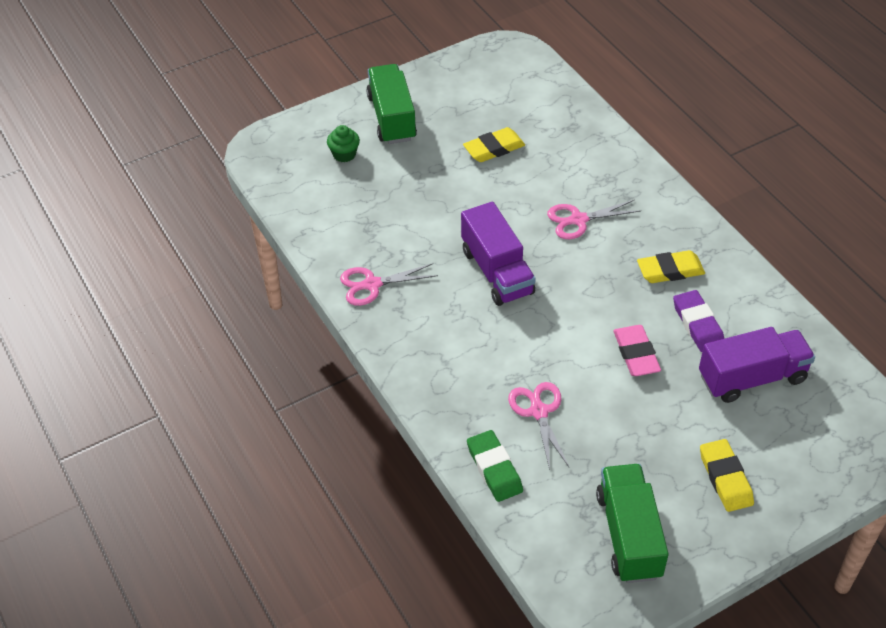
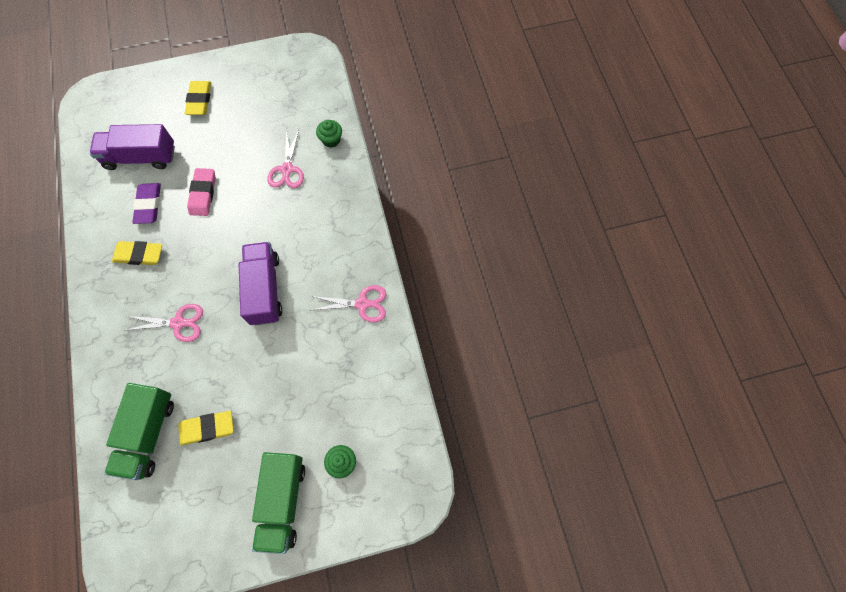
camera: 165 degrees left, 20 degrees up
(494, 469) = (331, 140): green eraser -> green cupcake
(629, 535) = (272, 83): green truck -> green truck (148, 434)

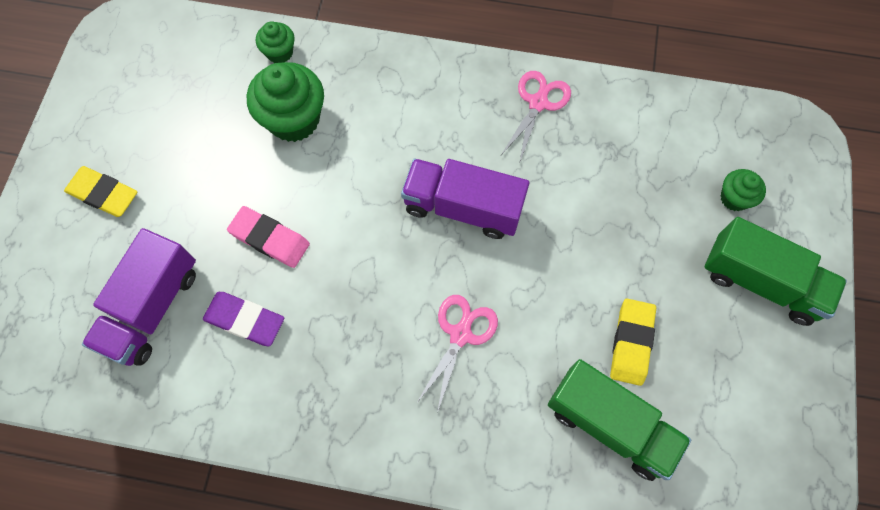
camera: 65 degrees left, 0 degrees up
(139, 255) = (323, 358): yellow eraser -> none
(287, 169) = (294, 119): pink scissors -> green cupcake

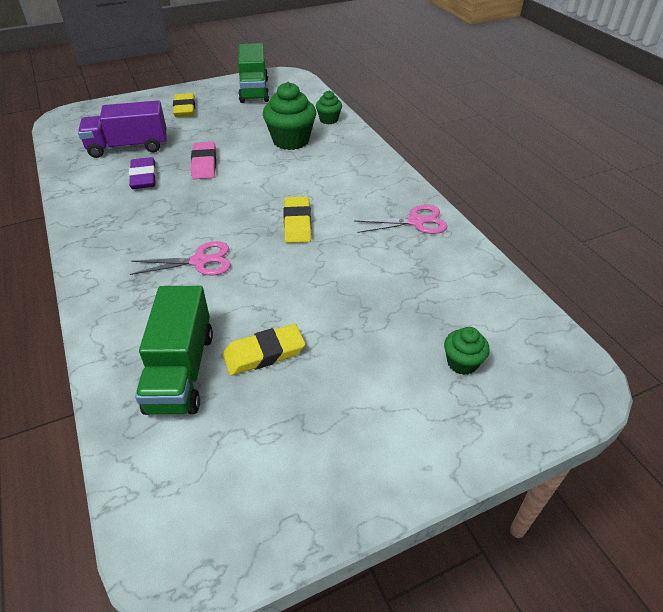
camera: 55 degrees right, 25 degrees down
(463, 208) = (297, 223): purple truck -> yellow eraser
(760, 282) = (399, 418): green truck -> green truck (254, 90)

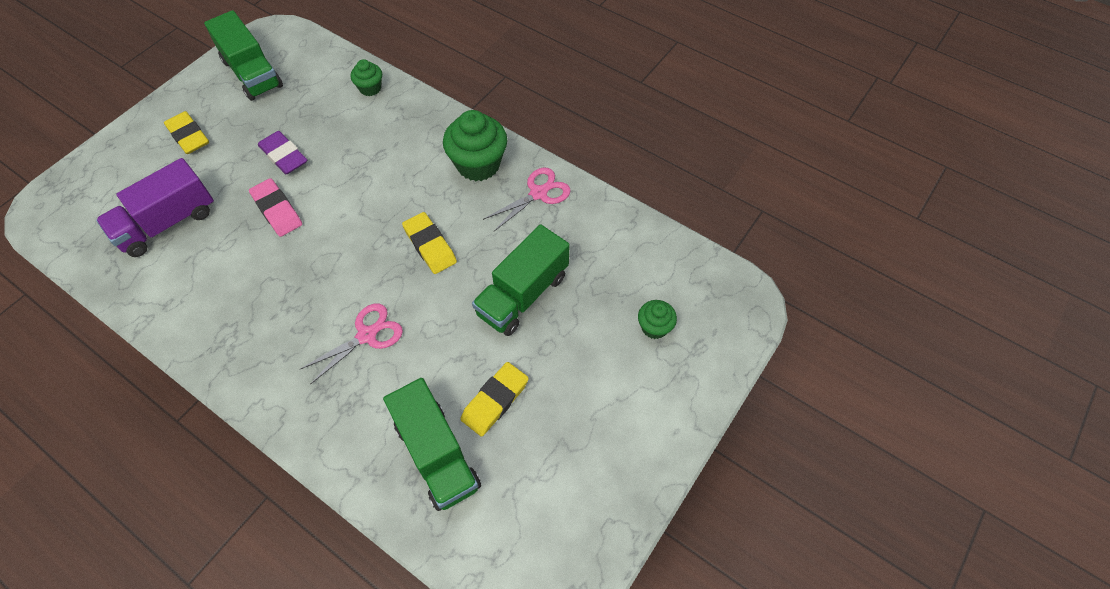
camera: 30 degrees left, 15 degrees up
(143, 177) = (222, 258): purple eraser -> purple eraser (284, 156)
(291, 141) = (349, 136): green cupcake -> green cupcake (478, 164)
(349, 285) = (522, 294): none -> green truck

